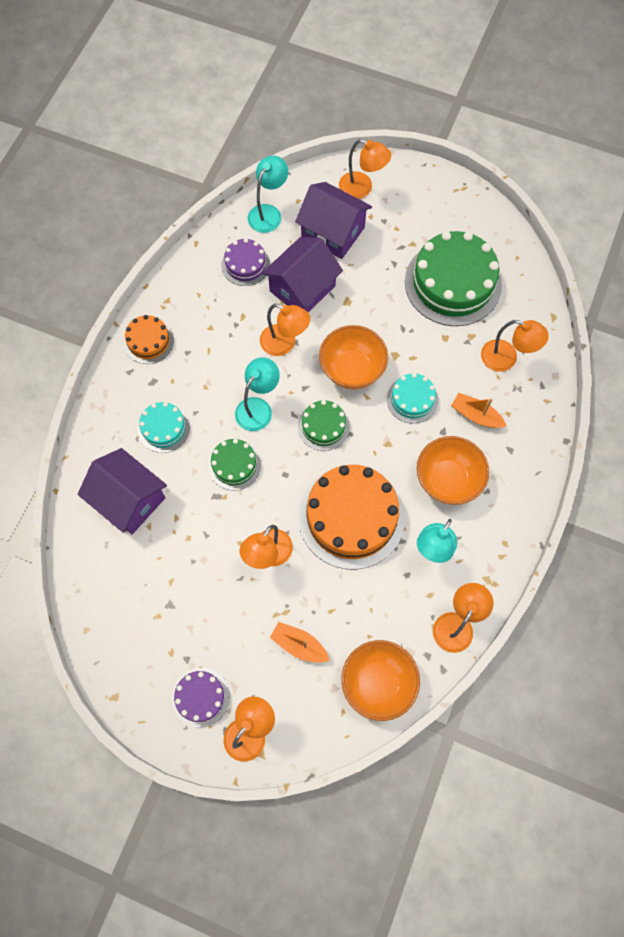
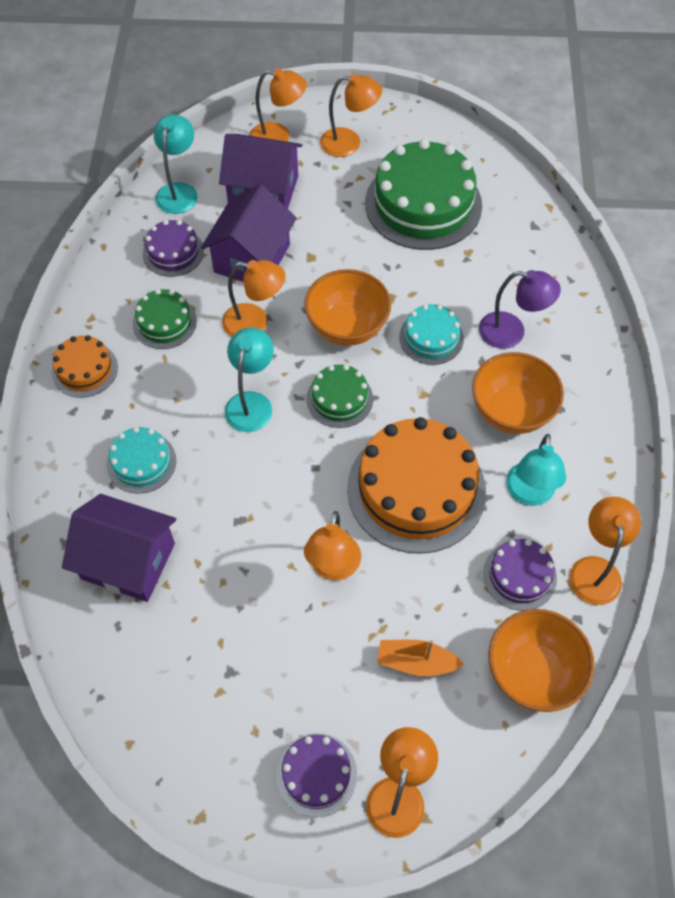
camera: 20 degrees left, 10 degrees down
(234, 465) = (248, 476): green cake -> green cake (164, 322)
(399, 608) = (519, 575): none -> purple cake
(476, 415) = (511, 332): orange boat -> purple lamp
(506, 359) = (518, 263): orange lamp -> orange lamp (349, 143)

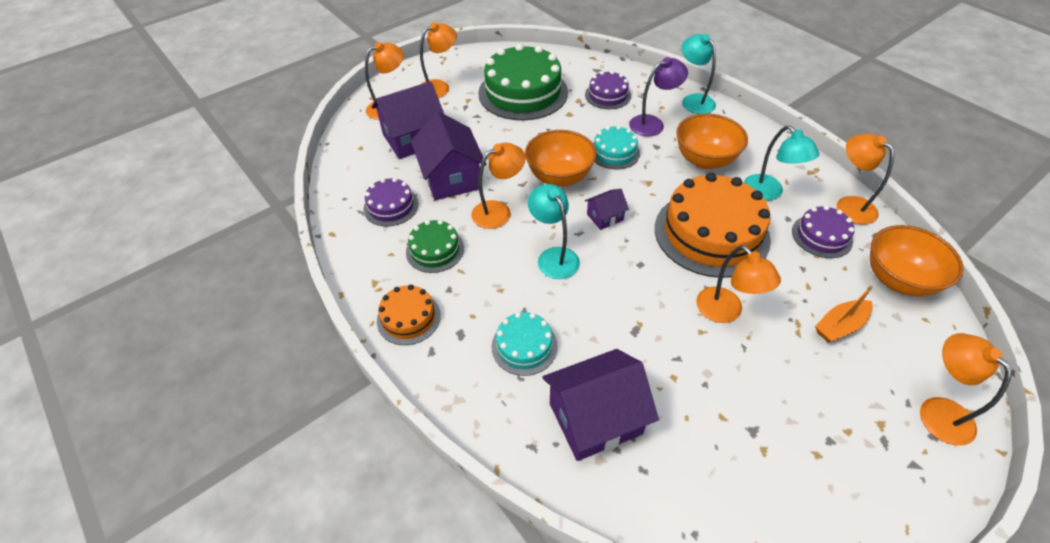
camera: 40 degrees left, 10 degrees down
(179, 191) = (353, 170): turquoise lamp -> turquoise lamp (693, 100)
(316, 774) = (884, 445): purple cake -> purple cake (608, 95)
(339, 399) = (605, 217): green cake -> purple house

